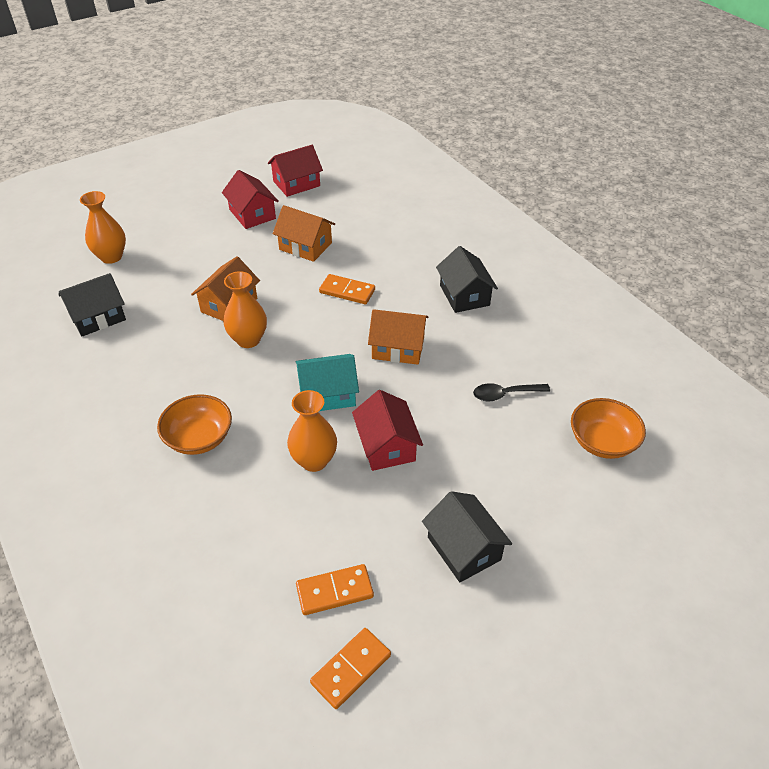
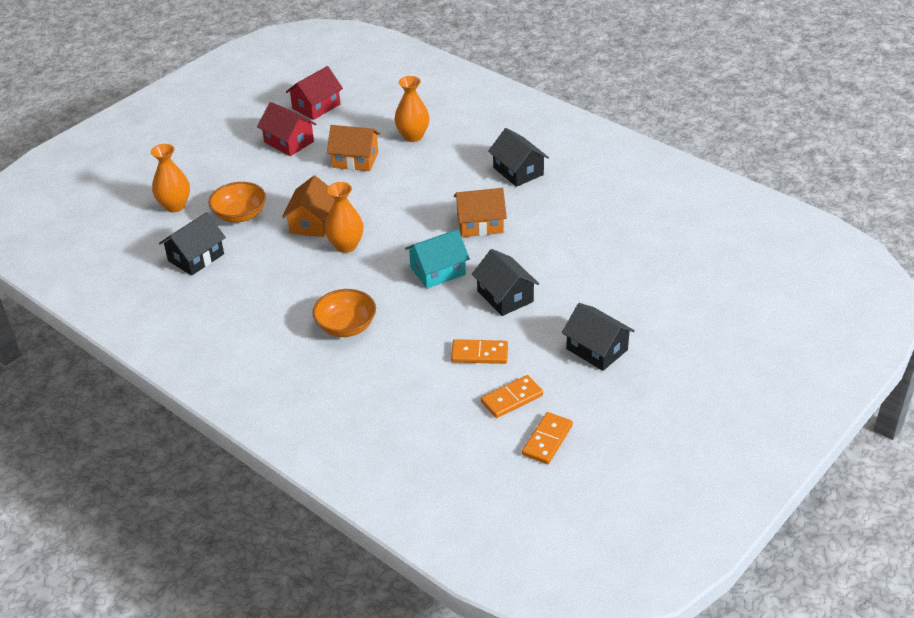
camera: 15 degrees left, 5 degrees down
(314, 460) = (451, 320): orange vase -> orange vase (413, 136)
(347, 291) = (413, 189): orange domino -> orange domino (479, 354)
(386, 445) = (505, 296): red house -> black house
(505, 394) = (584, 239): black spoon -> none
(602, 442) = (674, 255): orange bowl -> orange bowl (240, 215)

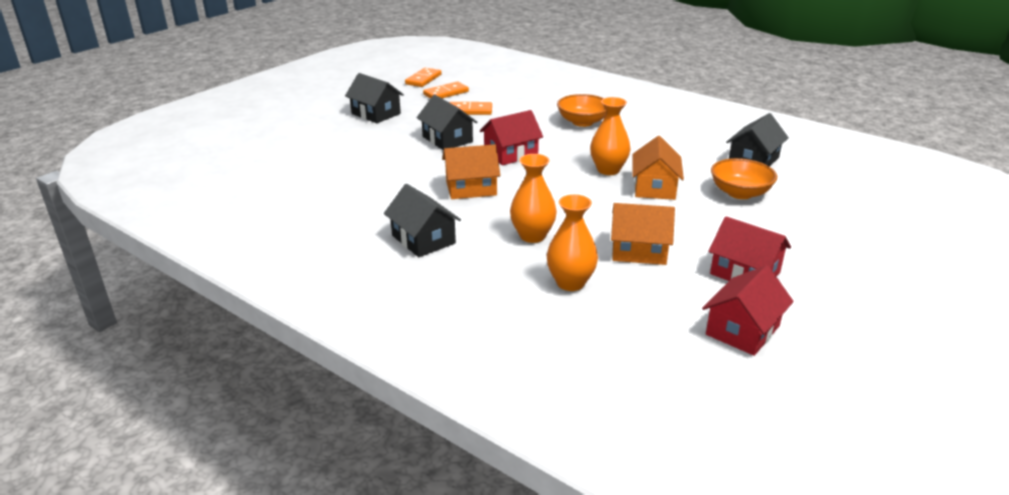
camera: 175 degrees right, 10 degrees down
(175, 206) = (822, 200): orange vase -> orange vase (532, 236)
(438, 271) = (511, 154): turquoise house -> red house

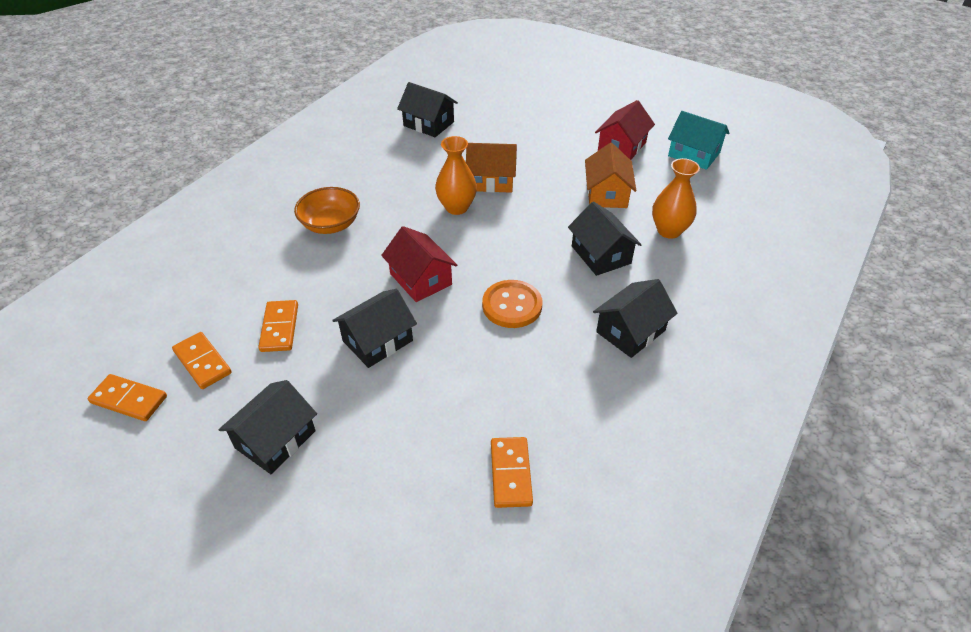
camera: 95 degrees left, 15 degrees up
(309, 179) = (511, 473): none -> orange domino
(471, 188) = (512, 305): orange house -> orange button
(532, 236) = (601, 255): orange vase -> black house
(740, 193) = (494, 137): orange bowl -> none
(742, 330) = (694, 154): red house -> turquoise house

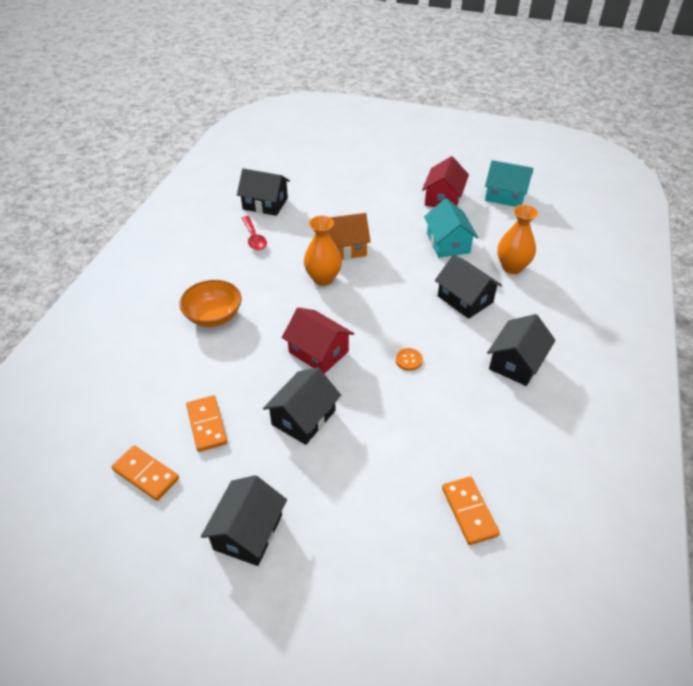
camera: 15 degrees left, 0 degrees up
(129, 399) = (88, 527): orange domino -> none
(403, 156) = (254, 238): none -> red spoon
(512, 305) = (408, 360): orange button -> orange button, size x0.51
(607, 194) = (448, 243): orange house -> turquoise house

